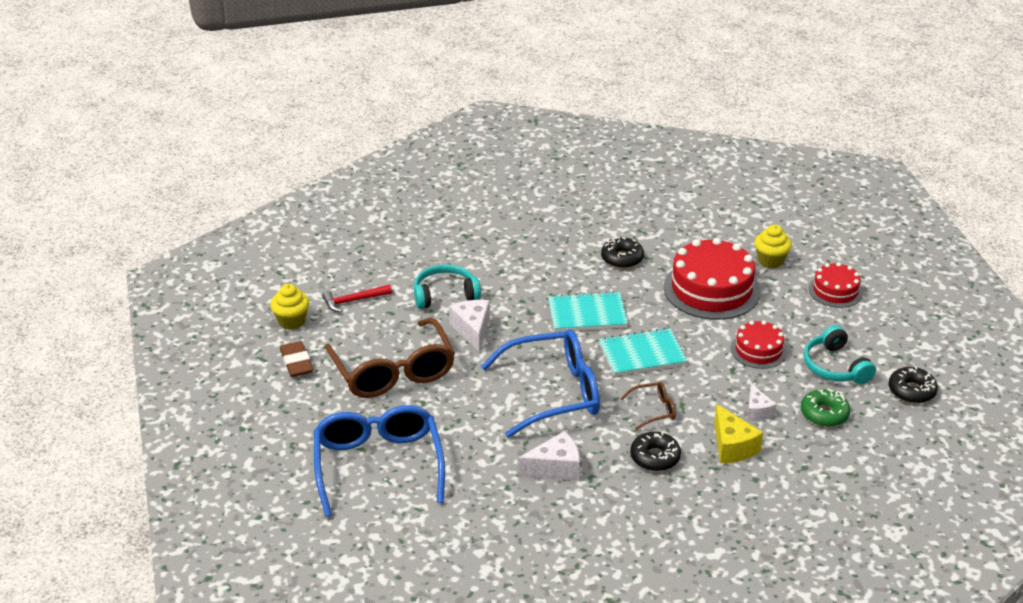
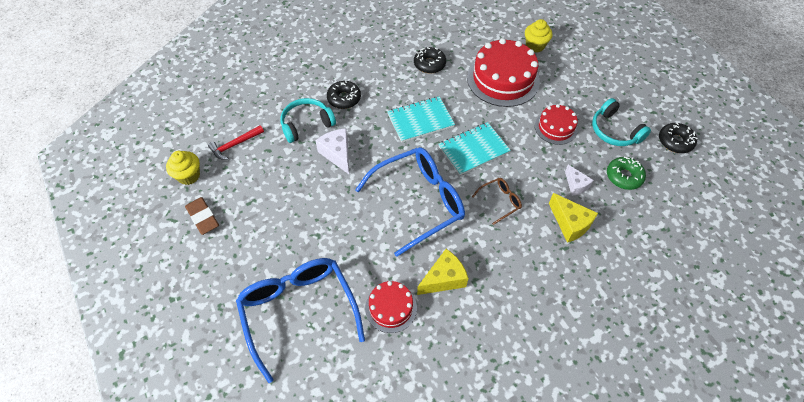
camera: 15 degrees left, 20 degrees up
(393, 372) = (286, 209): brown glasses -> none
(555, 468) = (444, 279): white cheese -> yellow cheese
(655, 457) = (516, 248): black donut -> black donut (344, 98)
(835, 291) = (589, 63): red cake -> red cake (391, 307)

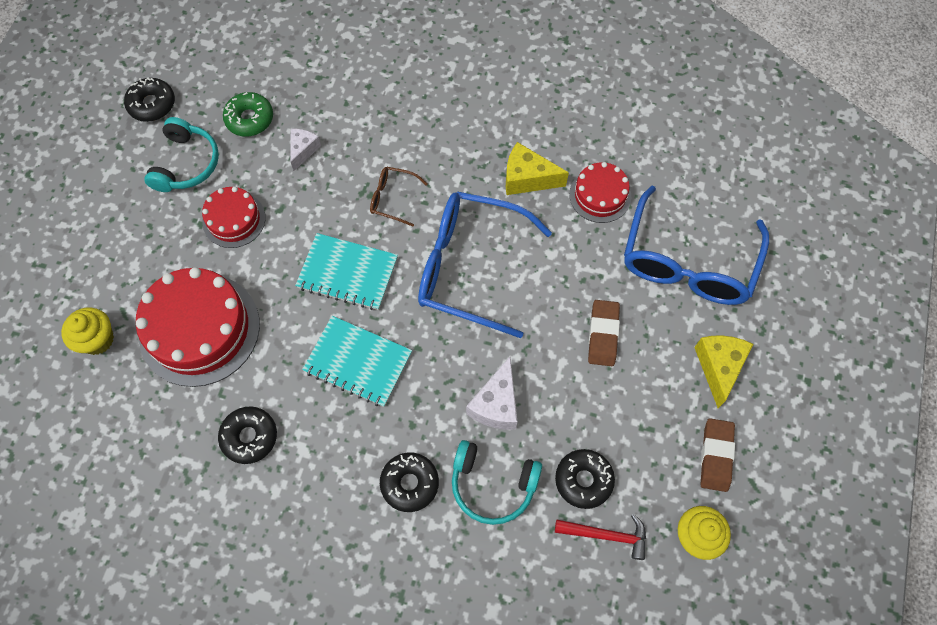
camera: 135 degrees left, 10 degrees up
(265, 157) = (583, 480): none -> black donut
(314, 227) = (603, 334): none -> brown eraser
(570, 224) = (358, 125): yellow cheese -> yellow cheese (719, 367)

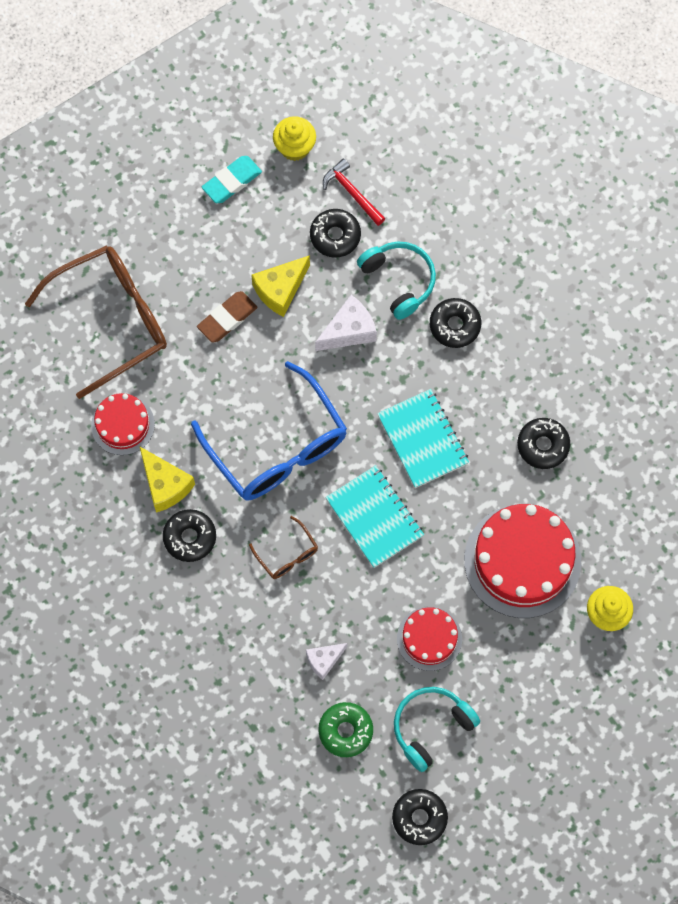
camera: 140 degrees left, 5 degrees up
(475, 158) = (190, 537): none -> black donut
(687, 263) = (112, 320): blue glasses -> brown glasses
(716, 456) = (232, 181): brown eraser -> turquoise eraser
(719, 367) = (169, 232): yellow cheese -> yellow cheese (280, 290)

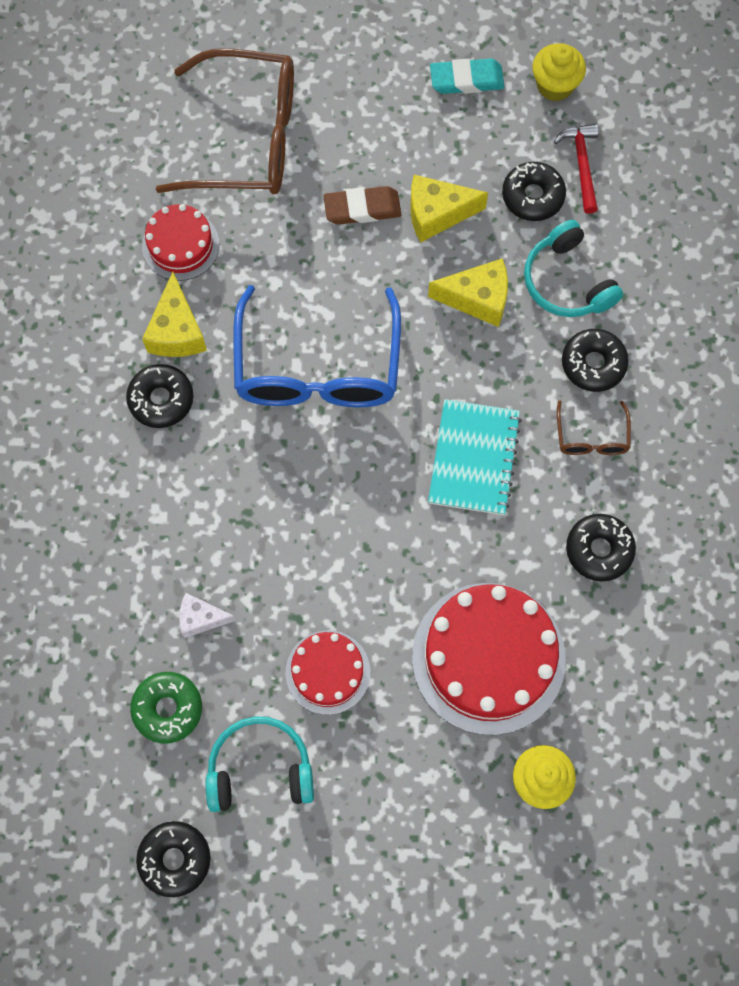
camera: 35 degrees right, 0 degrees up
(287, 555) = (246, 483): brown glasses -> brown glasses (591, 438)
(349, 331) = (477, 299): white cheese -> yellow cheese
(375, 517) = (364, 505): turquoise notebook -> none
(399, 281) = (567, 281): turquoise headphones -> turquoise headphones turned 150 degrees clockwise

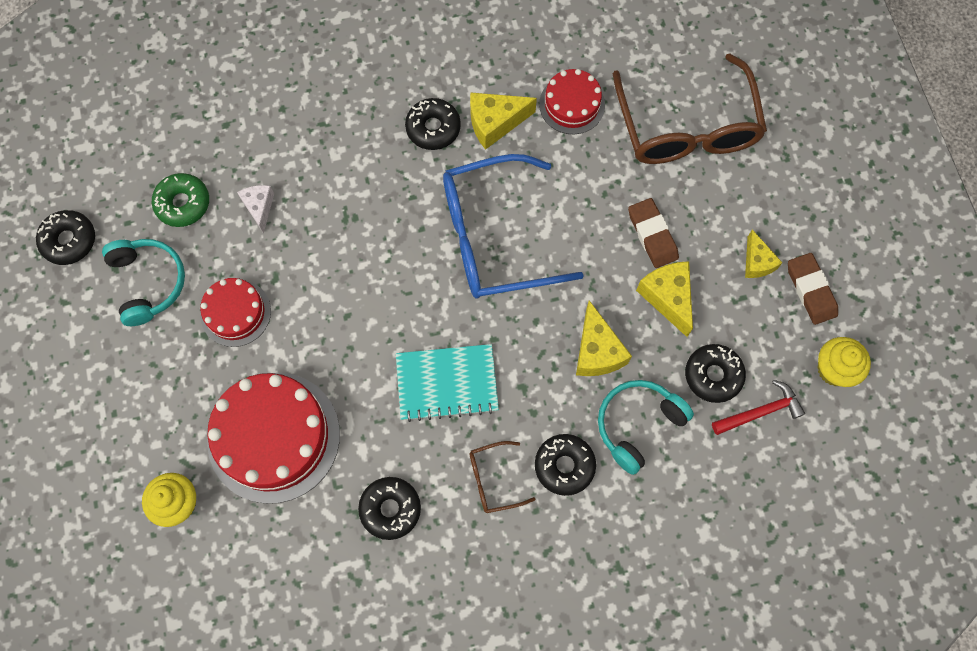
camera: 75 degrees right, 0 degrees up
(422, 119) = (757, 262): none -> yellow cheese
(466, 80) = (810, 290): turquoise eraser -> brown eraser

